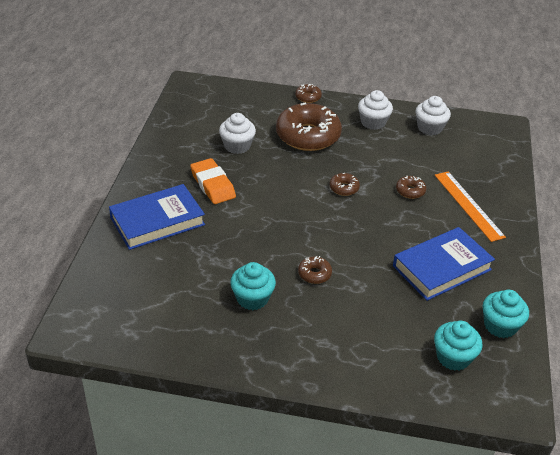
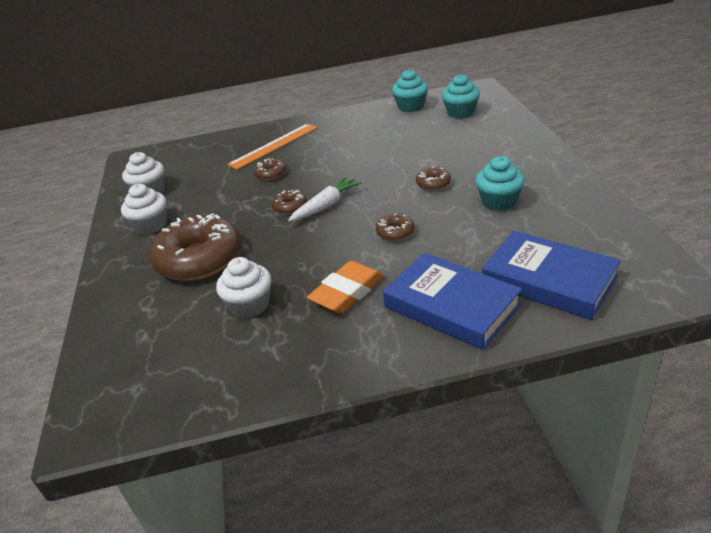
camera: 105 degrees left, 5 degrees down
(308, 97) = (103, 288): brown donut -> brown donut (395, 232)
(330, 206) = (326, 206): none -> white carrot
(441, 268) = (368, 137): blue book -> blue book (549, 280)

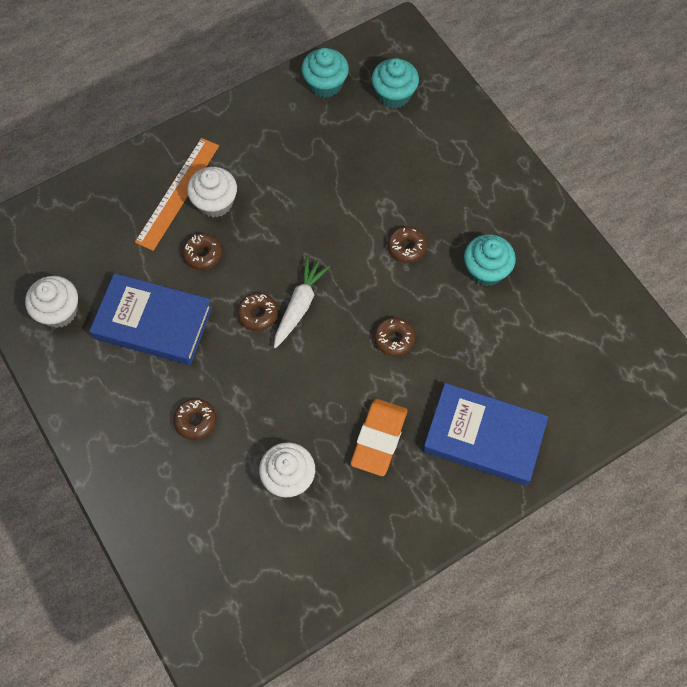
camera: 25 degrees left, 30 degrees up
(151, 225) = (101, 375): white cupcake -> white cupcake (215, 202)
(199, 259) = (195, 421): brown donut -> brown donut, size x0.43
(549, 280) = (561, 384): blue book -> blue book (153, 323)

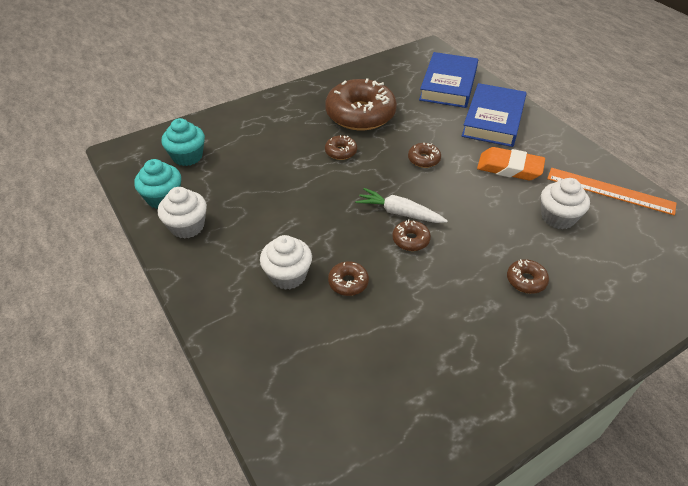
camera: 90 degrees left, 20 degrees down
(59, 311) = (425, 414): white cupcake -> white cupcake (187, 226)
(153, 323) = (429, 320): blue book -> blue book (448, 85)
(178, 193) = (273, 307): orange ruler -> orange ruler (610, 191)
(486, 270) = (360, 114): turquoise cupcake -> brown donut

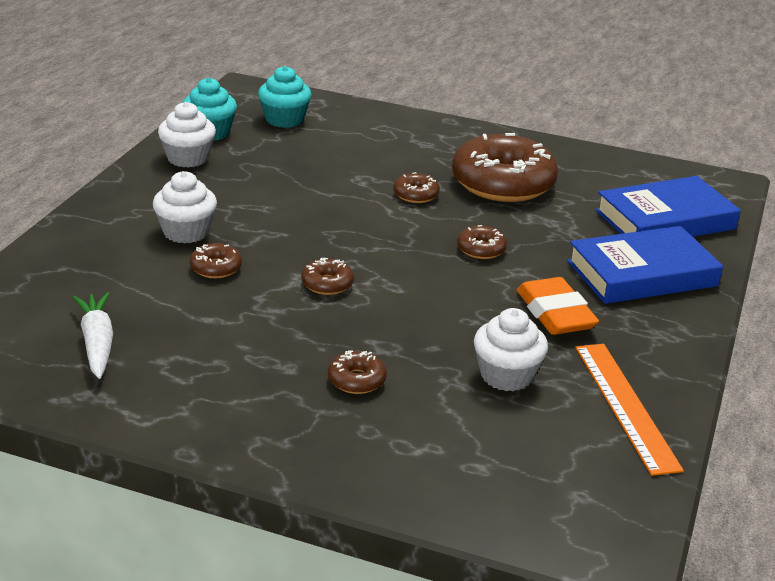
camera: 50 degrees right, 15 degrees down
(399, 213) = (362, 263): white carrot -> white carrot (97, 343)

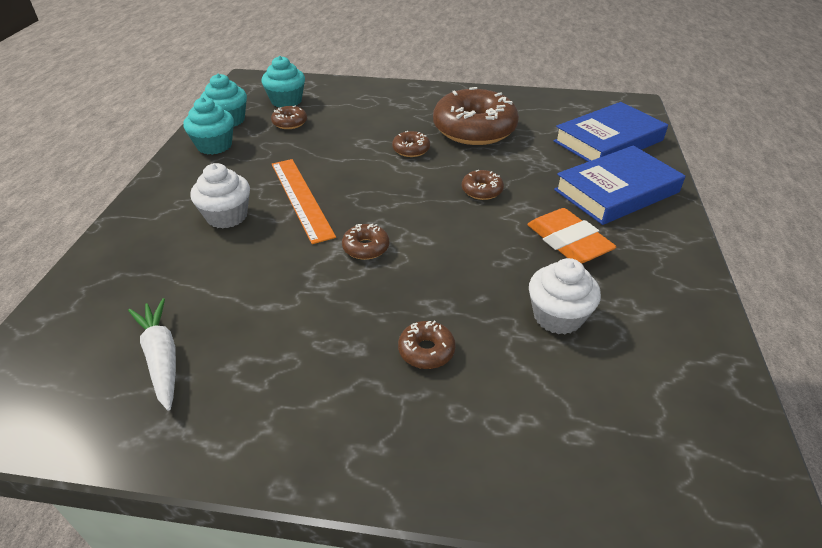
camera: 10 degrees left, 10 degrees up
(188, 158) = (214, 146): white cupcake -> turquoise cupcake
(216, 268) = (262, 249): brown donut -> brown donut (290, 123)
(625, 406) = (673, 329): orange ruler -> orange ruler (301, 198)

